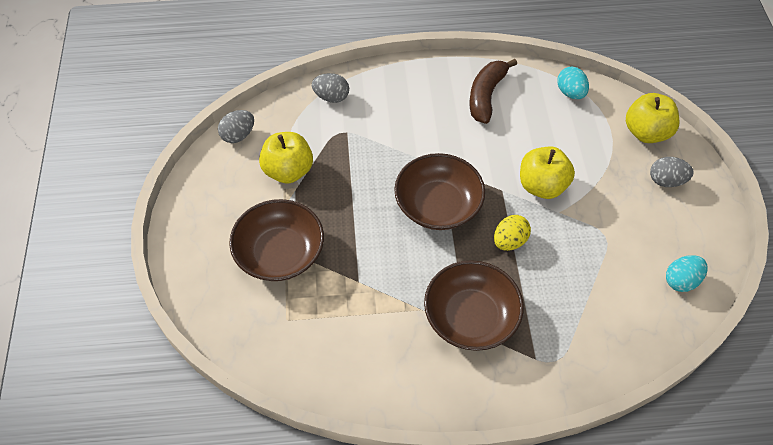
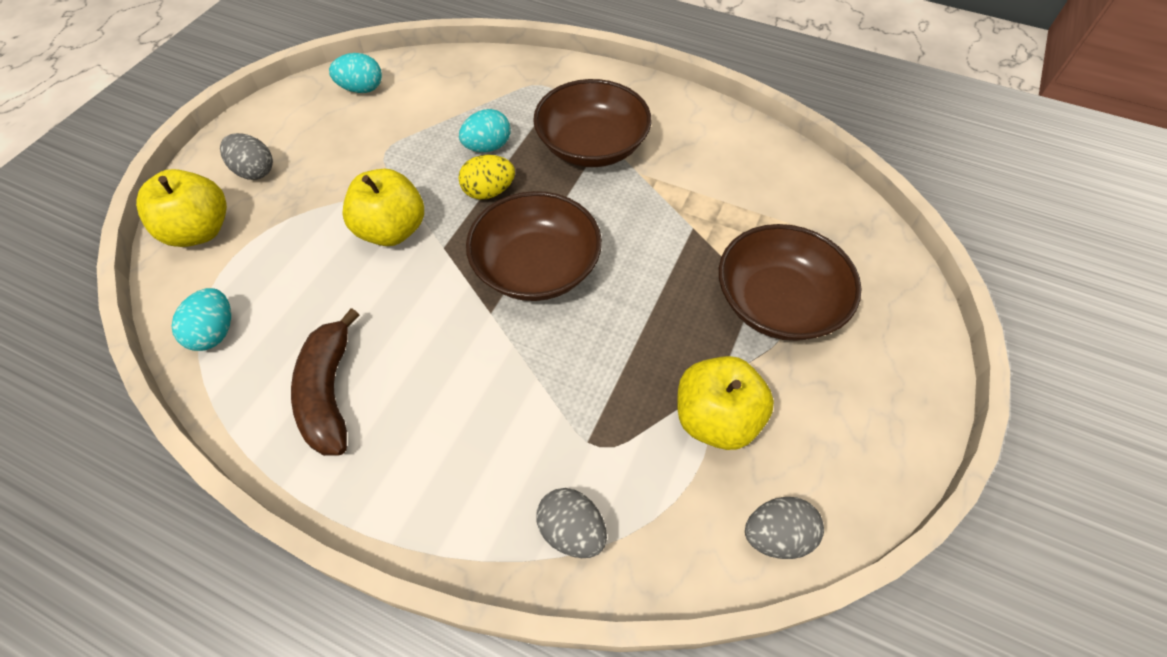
camera: 150 degrees left, 0 degrees up
(486, 95) = (329, 392): brown banana -> brown banana turned 120 degrees clockwise
(542, 276) = (487, 147): none -> turquoise egg

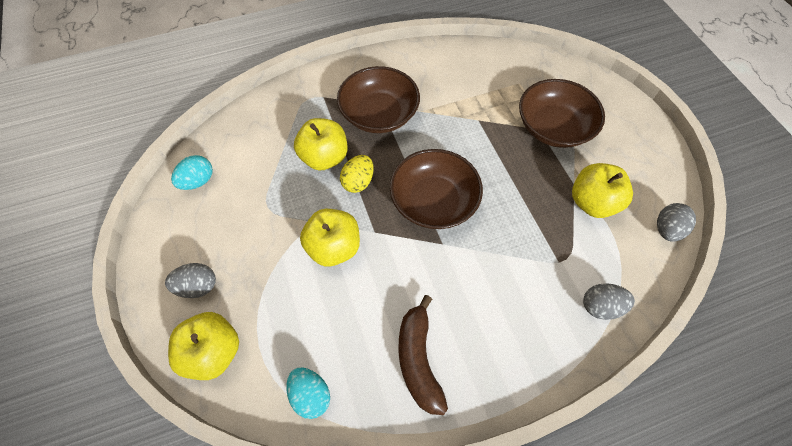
camera: 45 degrees left, 5 degrees up
(329, 392) = (418, 359): brown banana -> brown banana turned 45 degrees clockwise
(487, 147) = (324, 157): turquoise egg -> yellow apple

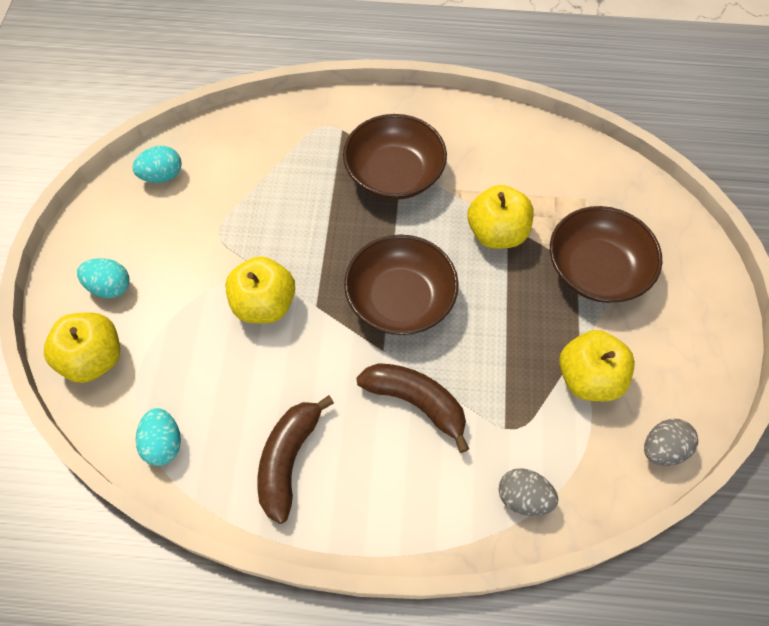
camera: 25 degrees right, 0 degrees up
(198, 286) = (110, 287): grey egg -> turquoise egg
(324, 157) = (306, 201): yellow apple -> yellow apple (497, 233)
(358, 182) = (328, 243): yellow egg -> none
(488, 271) = (416, 402): none -> brown banana

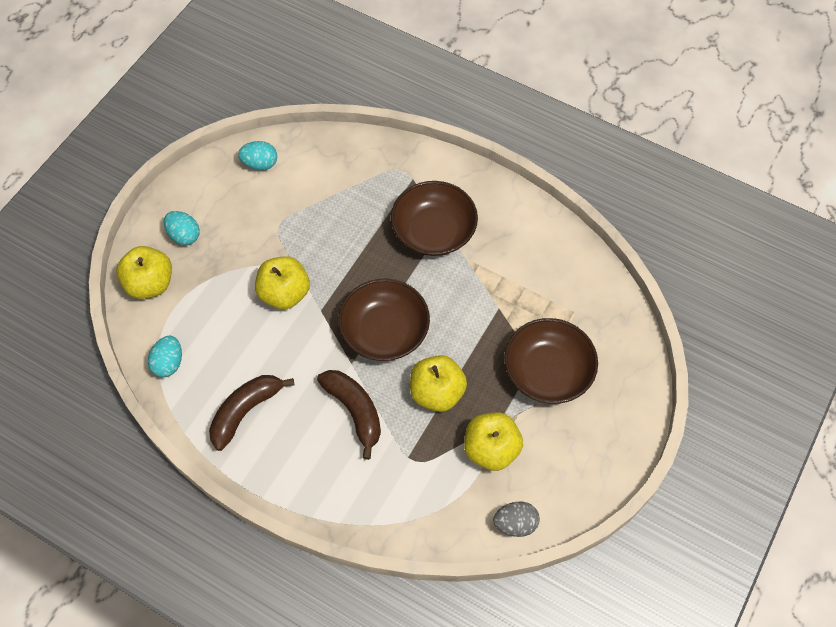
camera: 25 degrees right, 0 degrees up
(497, 233) = (486, 310): yellow apple -> yellow apple (437, 392)
(523, 498) = (393, 510): grey egg -> none

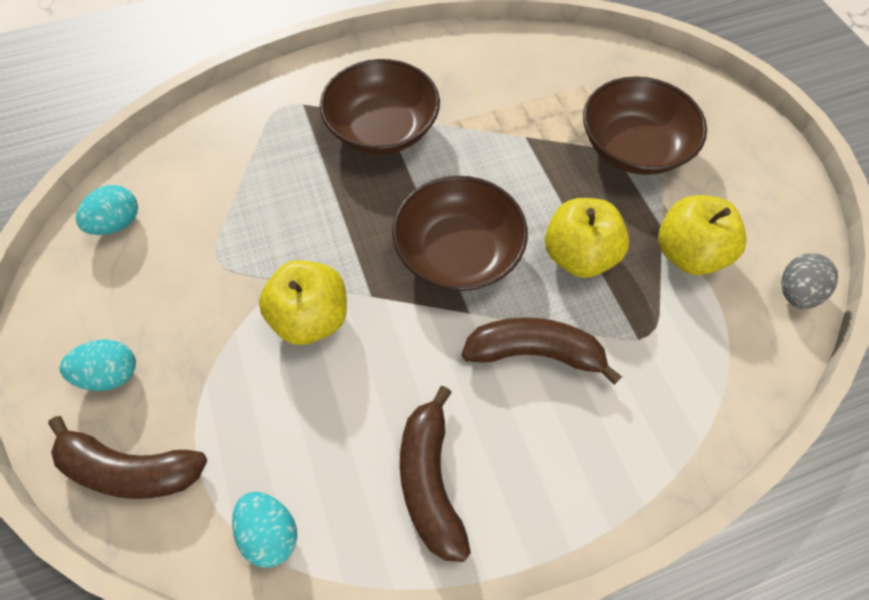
camera: 50 degrees left, 0 degrees up
(150, 283) = (130, 469): yellow apple -> brown banana

